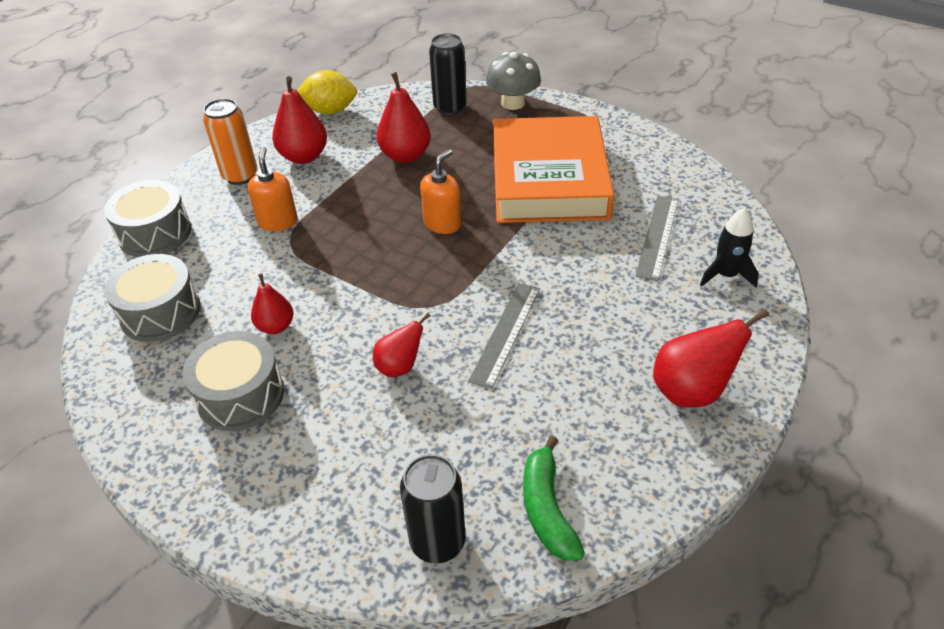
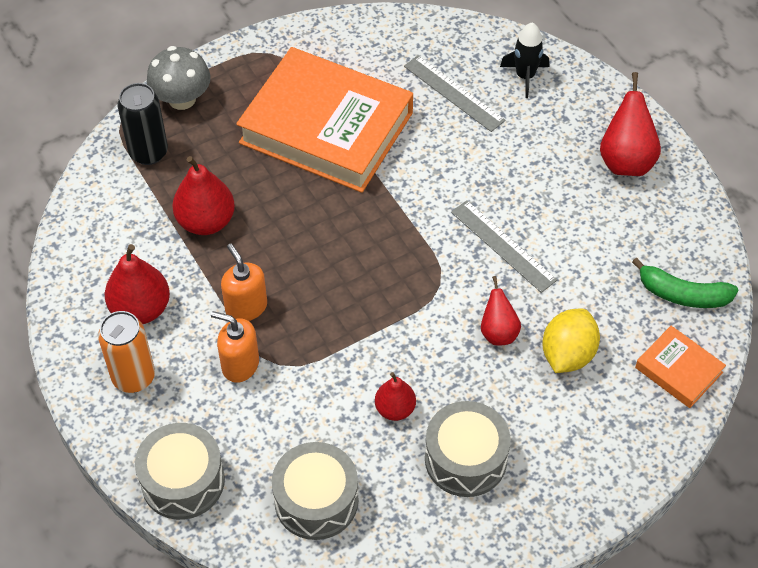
camera: 65 degrees left, 10 degrees up
(330, 111) = (68, 258): yellow lemon -> yellow lemon (567, 354)
(437, 542) = (678, 370): black can -> orange book
(442, 223) = (335, 233): orange soap dispenser -> orange soap dispenser (246, 307)

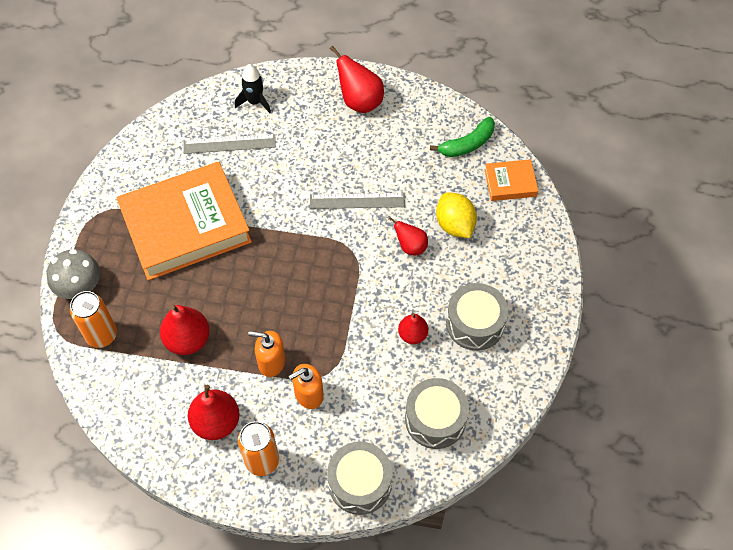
camera: 50 degrees left, 5 degrees up
(148, 152) = (101, 335): black can -> orange can

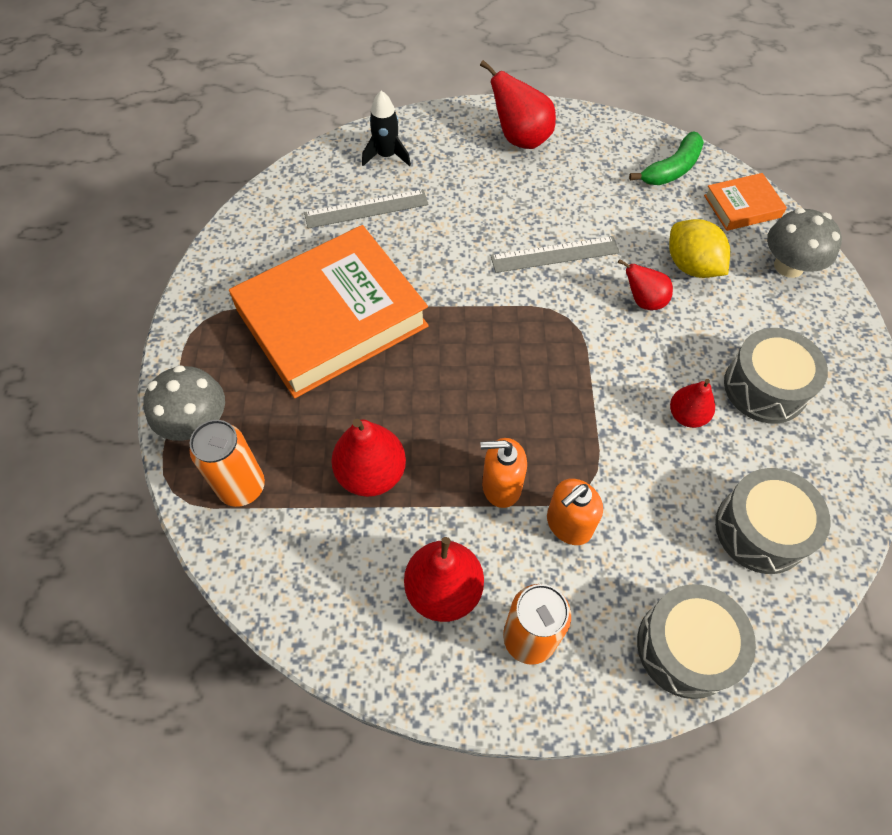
camera: 10 degrees left, 0 degrees up
(527, 236) = (788, 266): none -> grey mushroom

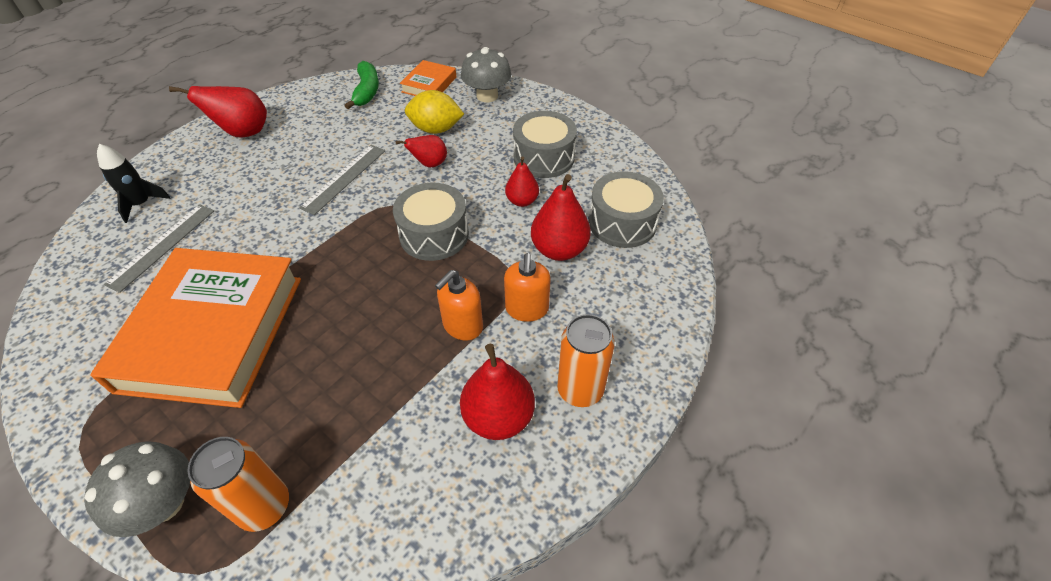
camera: 50 degrees left, 10 degrees down
(371, 473) = (364, 399): red pear -> red pear (559, 250)
(686, 647) = (659, 310): grey drum -> grey drum (434, 234)

